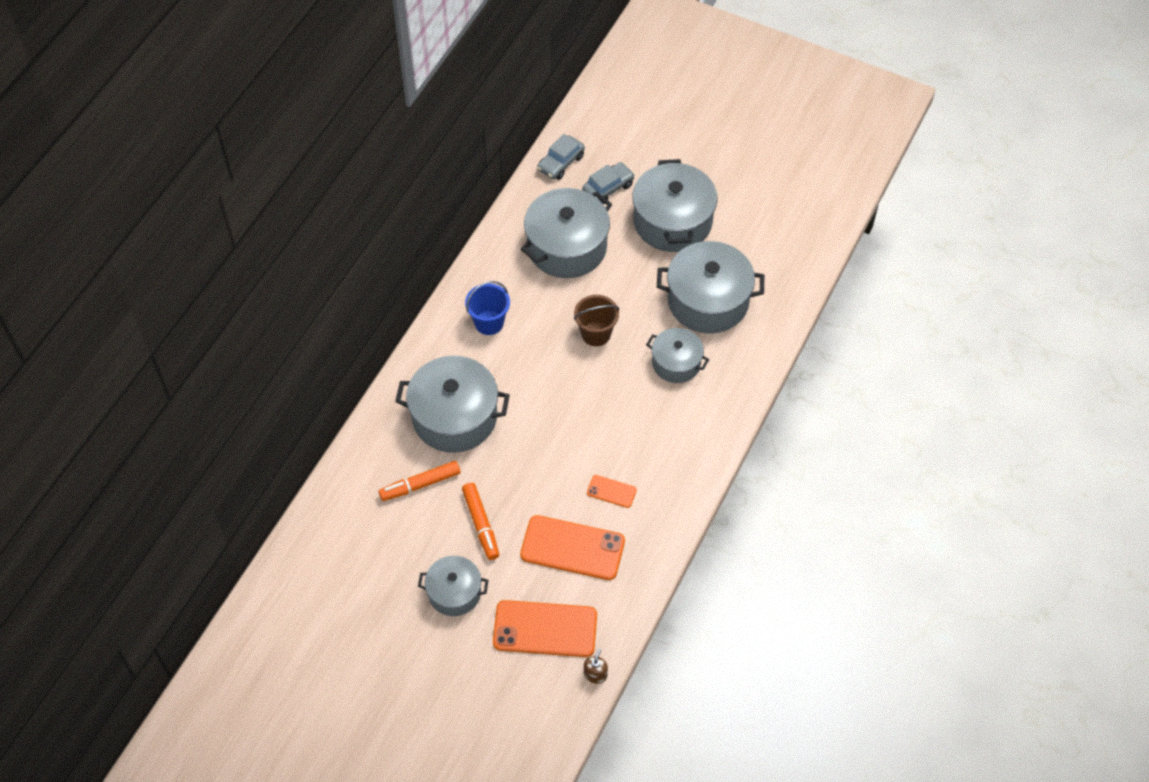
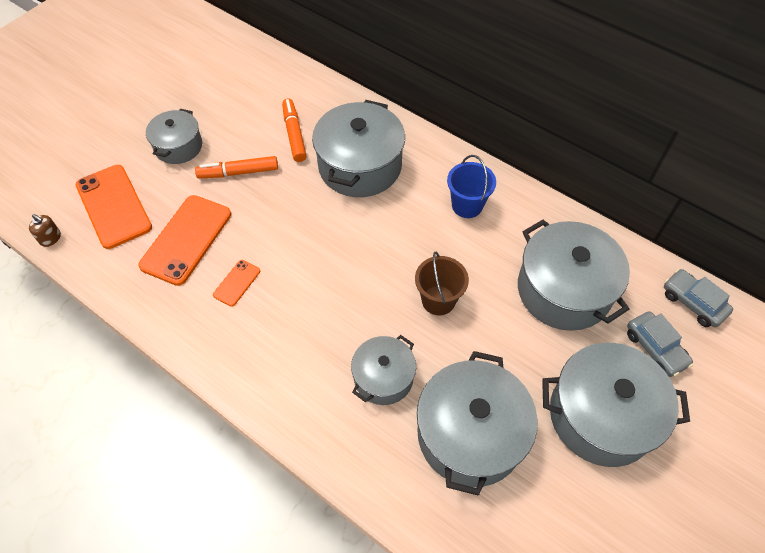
camera: 100 degrees right, 0 degrees up
(545, 629) = (113, 206): orange phone -> orange phone turned 45 degrees counterclockwise

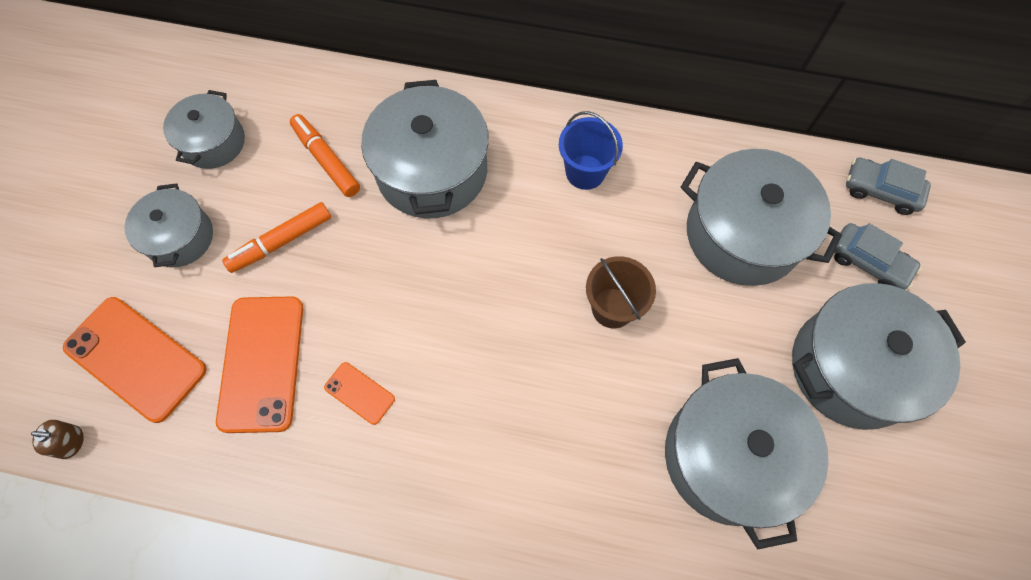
camera: 25 degrees left, 10 degrees up
(237, 283) = (359, 393): orange phone -> orange phone turned 60 degrees counterclockwise
(383, 377) = (599, 434): grey pot -> grey pot (213, 142)

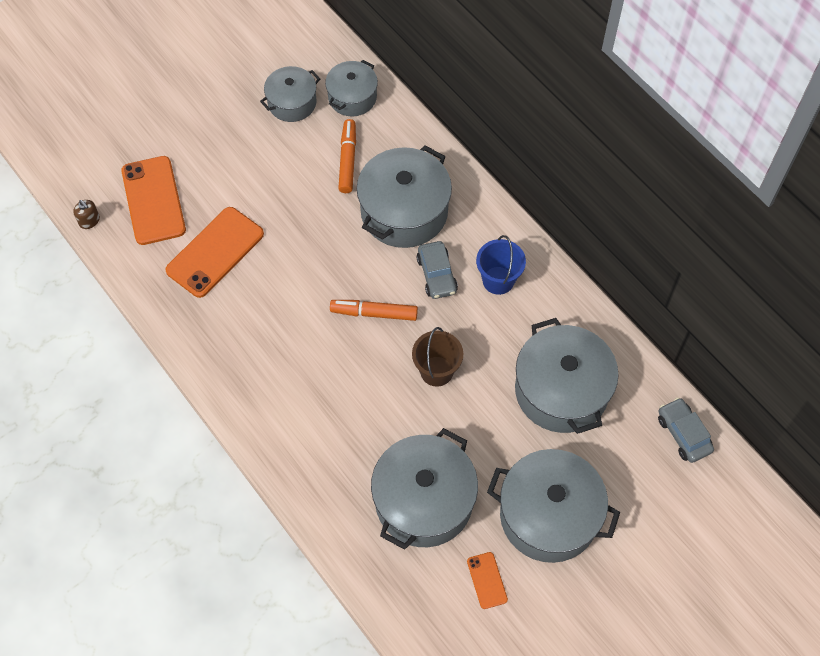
camera: 40 degrees right, 5 degrees down
(180, 237) = (228, 148): grey pot -> grey pot (352, 97)
(281, 241) = (281, 191): orange marker -> orange marker (374, 313)
(359, 393) = (252, 308): orange phone -> orange phone (487, 580)
(868, 262) = (626, 468): grey car -> grey car (436, 275)

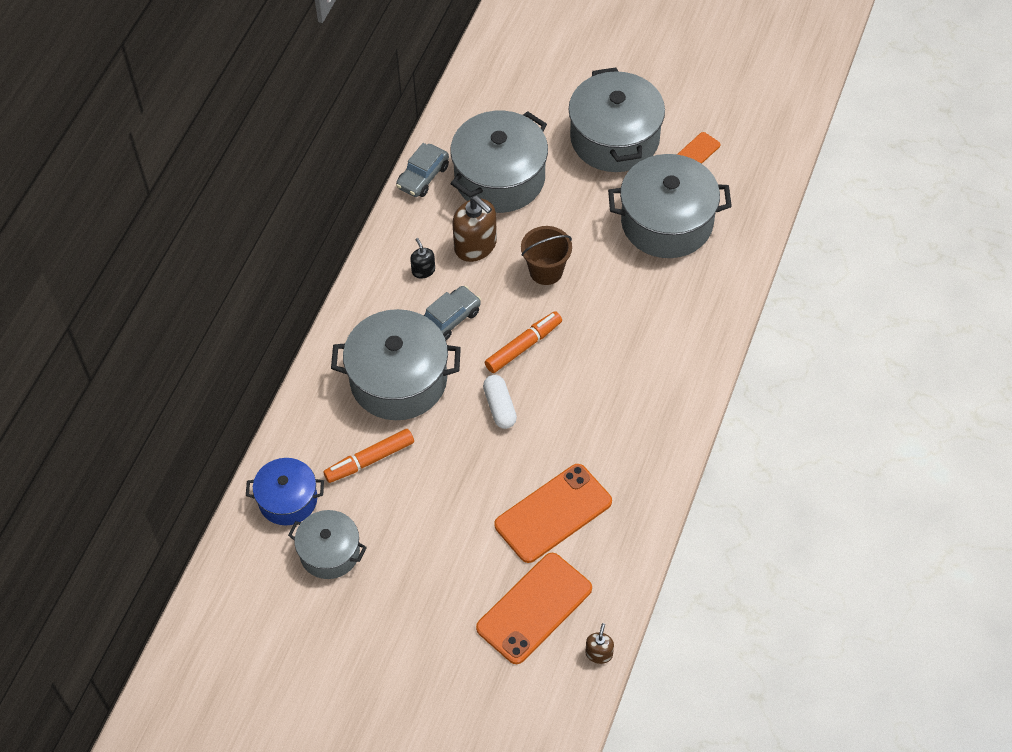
camera: 120 degrees left, 5 degrees down
(215, 252) = (553, 513): orange phone -> orange phone turned 45 degrees counterclockwise
(330, 266) = (499, 407): none -> white capsule
(352, 97) = (288, 499): grey pot -> blue pot
(374, 313) = (523, 346): orange marker -> orange marker turned 105 degrees counterclockwise
(498, 280) = (423, 270): blue bucket -> black soap dispenser
(498, 332) = (475, 245): none -> brown soap dispenser
(683, 434) = (480, 86): grey car -> grey car (423, 177)

